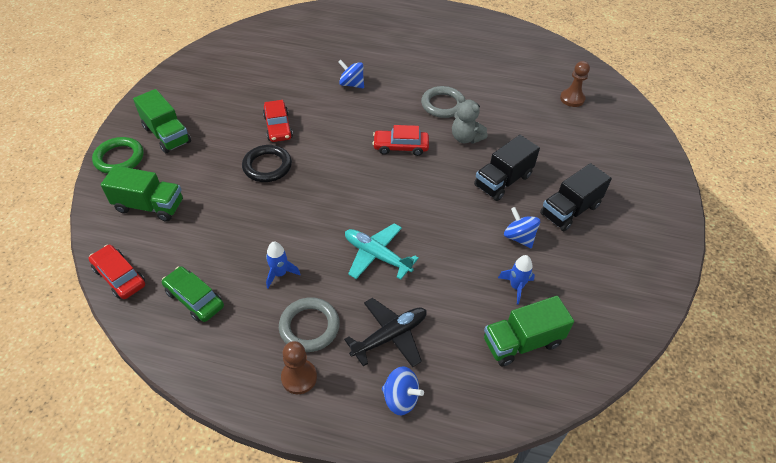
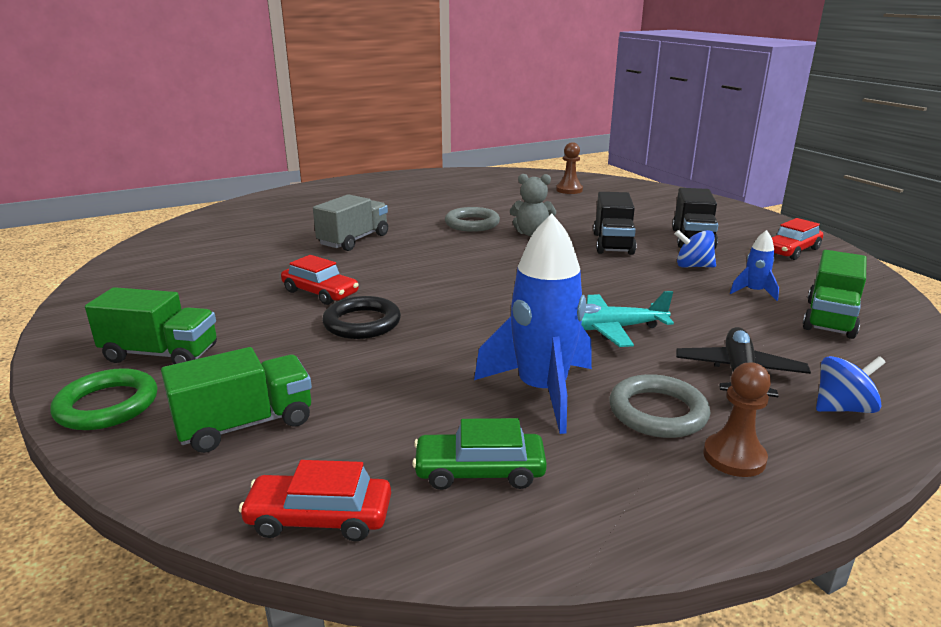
camera: 40 degrees left, 25 degrees down
(280, 274) = (542, 391): blue rocket -> blue rocket, size x2.15
(351, 84) = (354, 240): blue spinning top -> grey truck
(400, 147) = (484, 258): red car -> red car (791, 250)

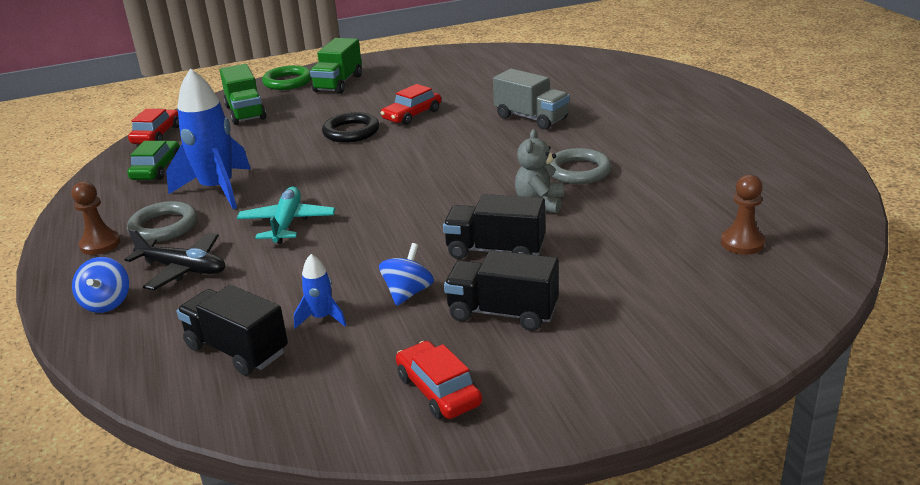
camera: 100 degrees right, 5 degrees up
(829, 318) = (237, 350): green truck -> black truck

